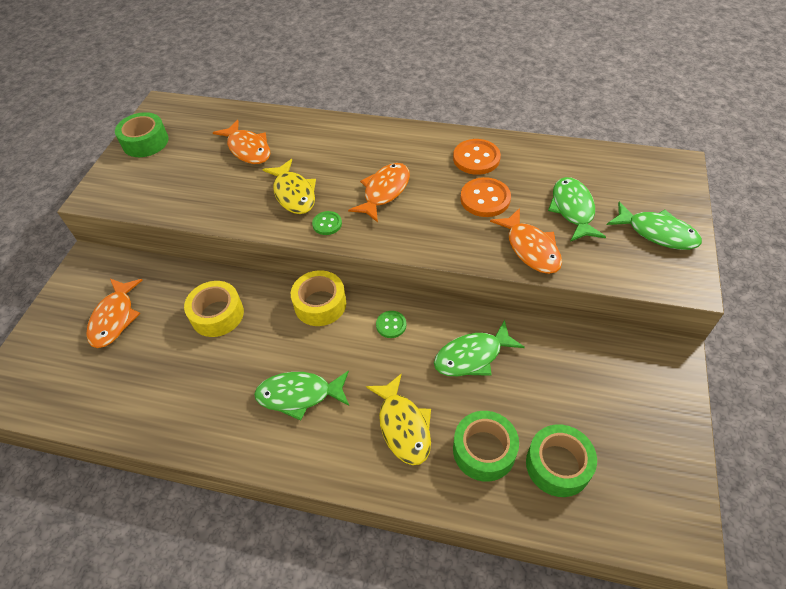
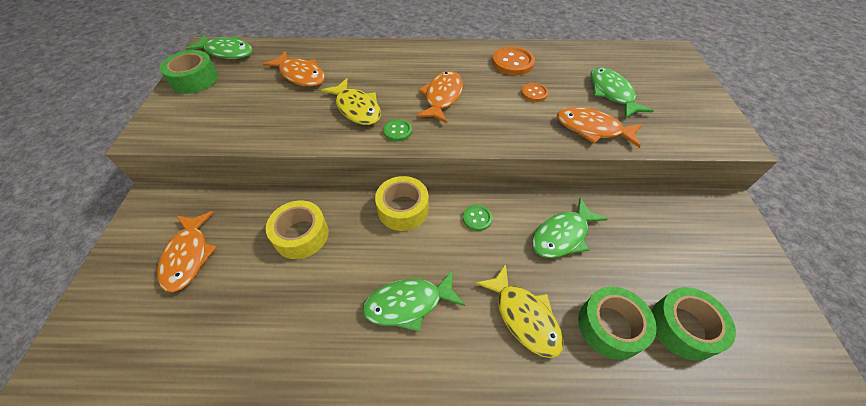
camera: 15 degrees left, 0 degrees up
(485, 199) = (534, 93): orange button -> orange button, size x0.58
(531, 248) = (592, 129): orange fish -> orange fish turned 150 degrees clockwise
(657, 233) = (689, 103): green fish -> green fish (227, 52)

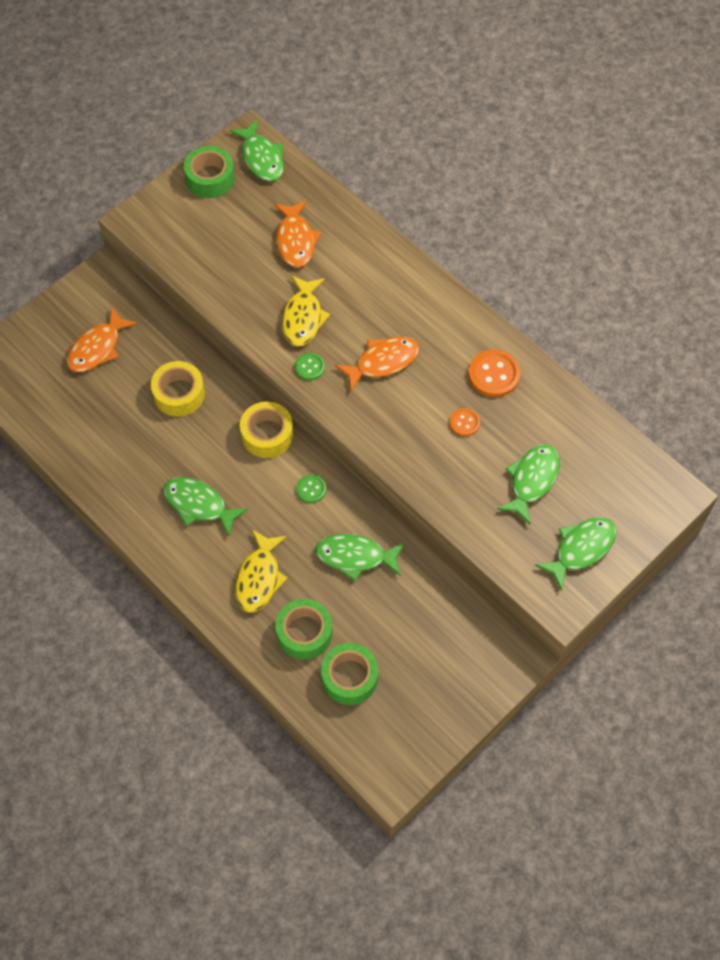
camera: 45 degrees right, 10 degrees up
(592, 129) = (461, 495): orange fish -> none
(689, 105) = (581, 549): none -> green fish

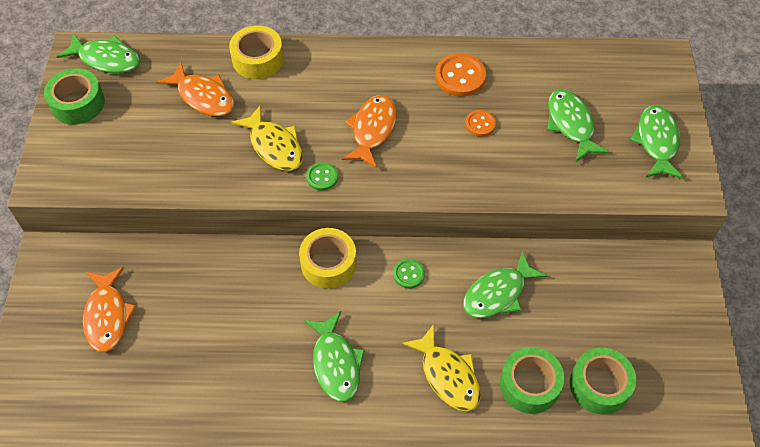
camera: 45 degrees left, 5 degrees down
(179, 394) = (221, 293): yellow tape -> yellow tape (258, 59)
(199, 505) = (336, 363): green fish -> green fish turned 90 degrees counterclockwise

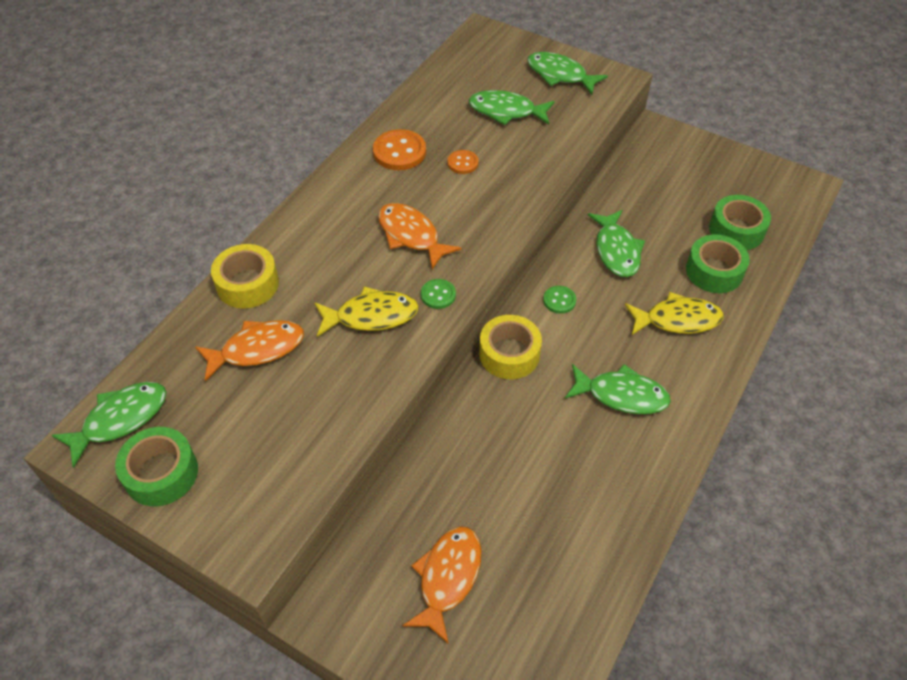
camera: 60 degrees left, 5 degrees down
(107, 316) = (447, 578): orange fish -> orange fish turned 90 degrees counterclockwise

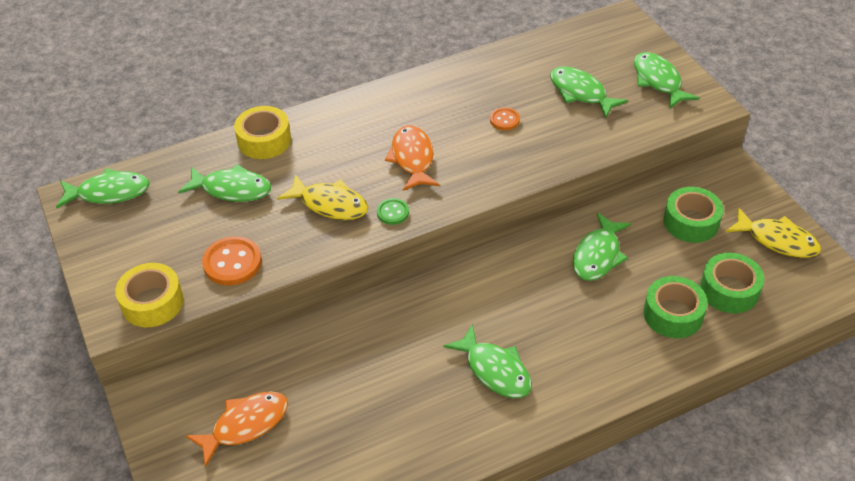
camera: 35 degrees right, 5 degrees down
(161, 473) = (105, 240): green tape -> green tape (691, 222)
(257, 349) = (232, 189): orange fish -> green fish
(399, 152) = (461, 90): orange button -> orange button (232, 263)
(509, 354) = (432, 292): yellow tape -> yellow tape (152, 302)
(559, 300) = (510, 271): green button -> none
(677, 320) = (600, 337): yellow fish -> yellow fish (777, 240)

